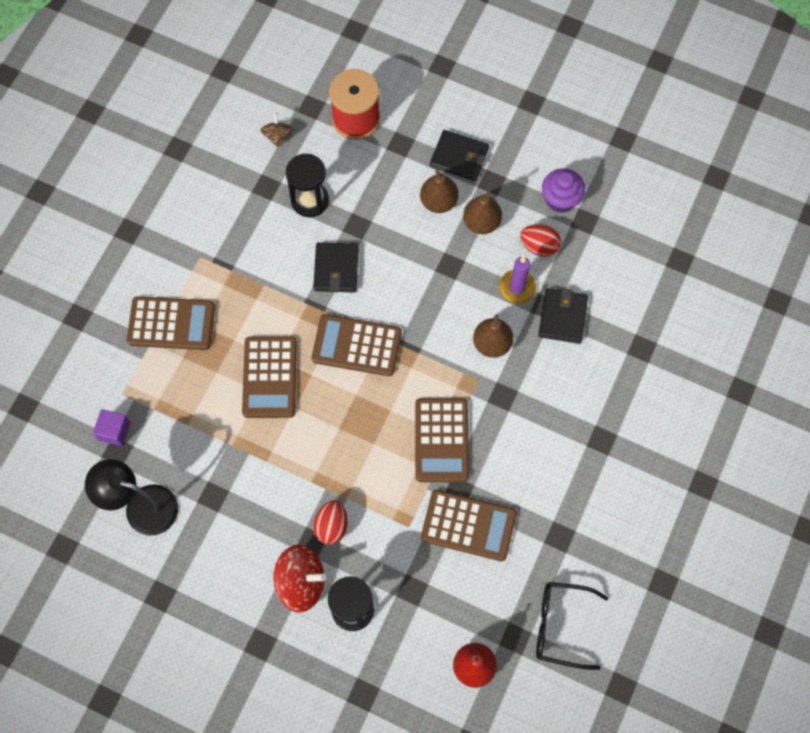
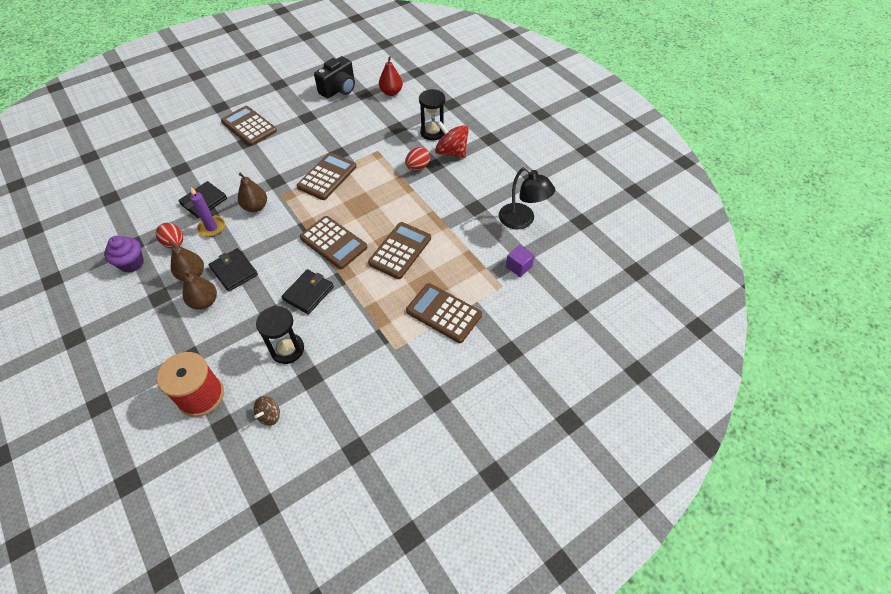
camera: 150 degrees left, 15 degrees down
(459, 157) = (161, 325): black wallet -> black wallet (234, 271)
(468, 525) = (347, 138): brown calculator -> brown calculator (249, 126)
(560, 626) = (339, 89): black glasses -> black camera

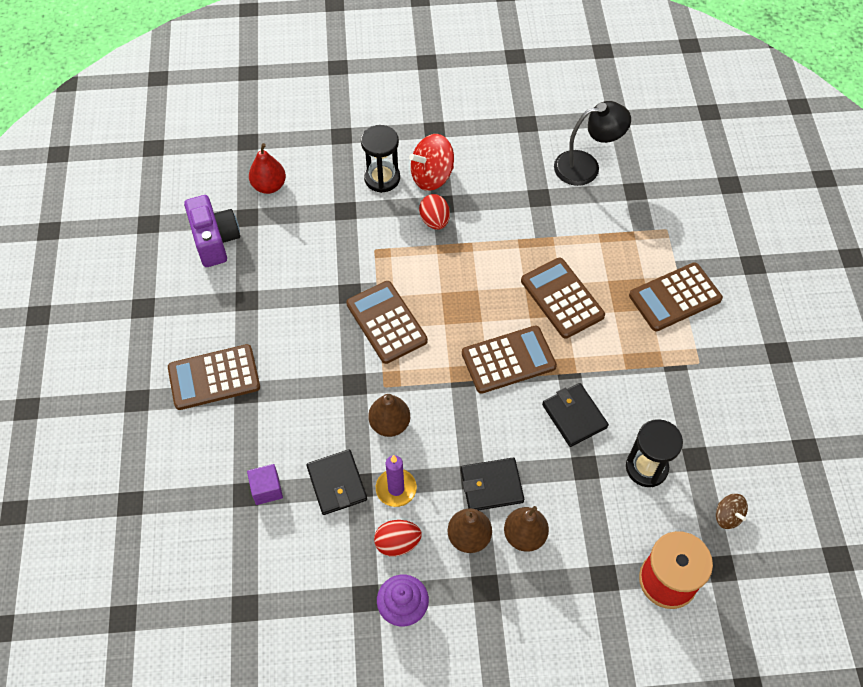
camera: 60 degrees left, 5 degrees up
(339, 89) = (215, 240): black camera -> purple camera
(519, 266) = (649, 202): purple cube -> purple cube (267, 489)

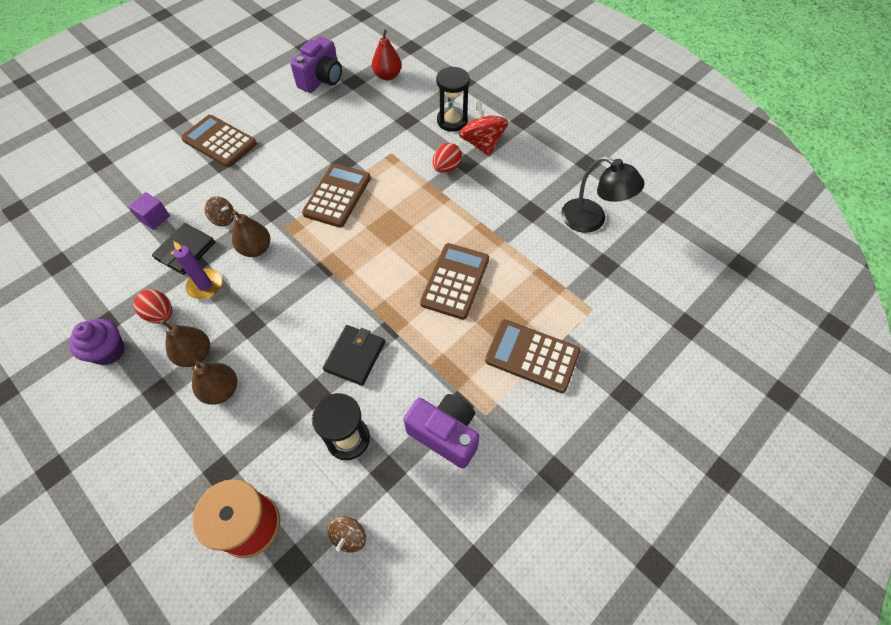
camera: 50 degrees right, 0 degrees up
(326, 430) = (223, 219): none -> brown spinning top
(432, 176) = (482, 143): red spinning top -> red spinning top turned 45 degrees clockwise
(491, 486) = (249, 341): black wallet -> none
(508, 360) = (368, 283): brown calculator -> none
(694, 399) = (445, 434): none -> purple camera

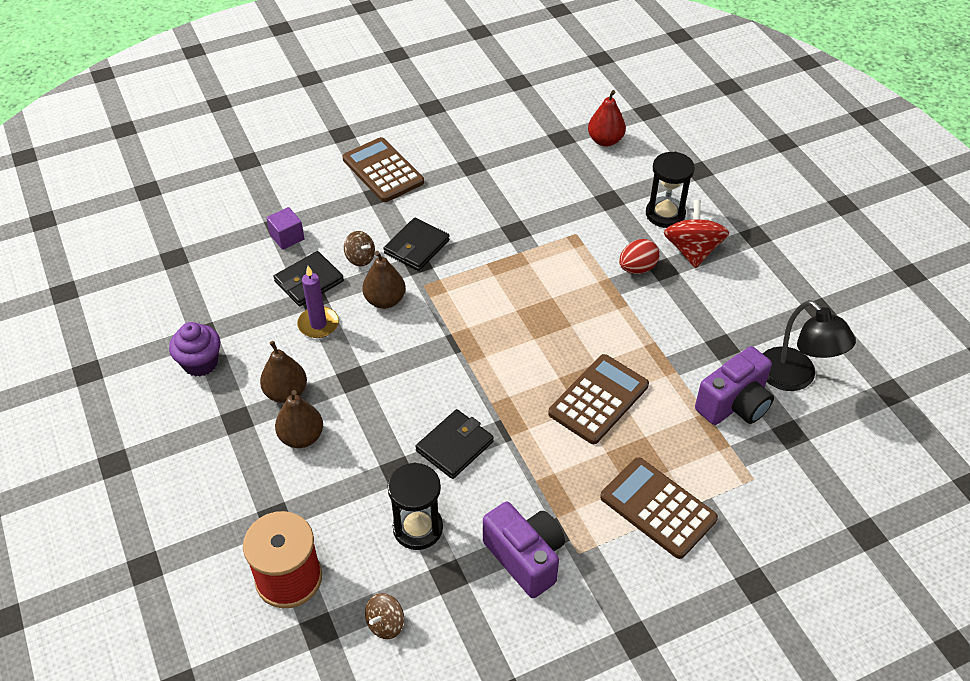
camera: 20 degrees right, 10 degrees down
(160, 314) = (263, 341): red egg -> none
(268, 197) = (417, 247): none -> black wallet
(322, 79) = (524, 126): purple camera -> purple camera (734, 404)
(337, 196) = (496, 266): brown calculator -> none

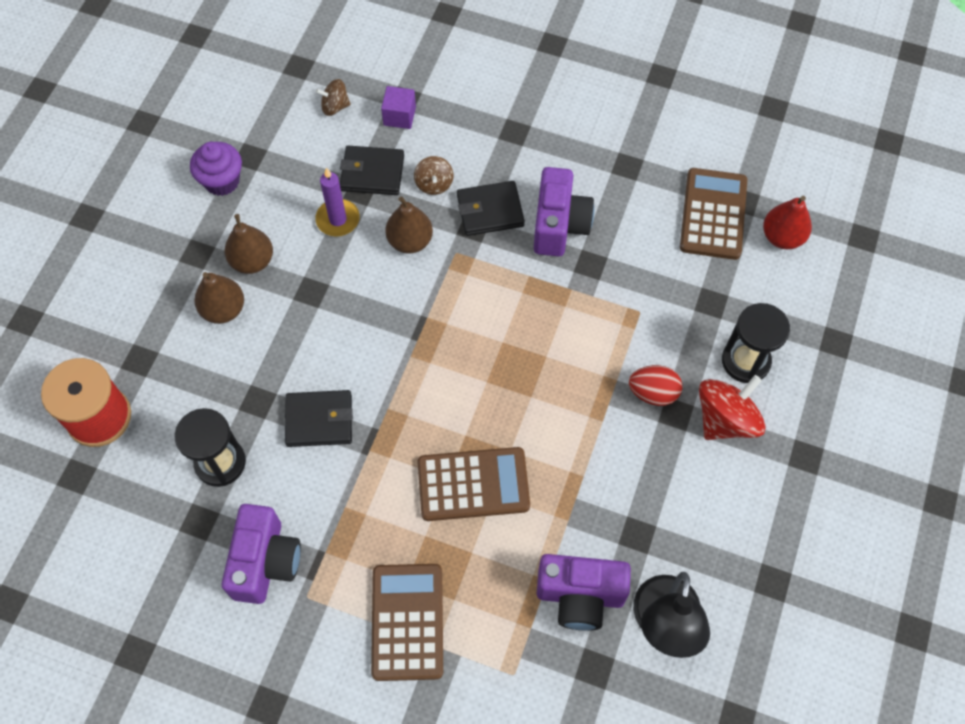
camera: 45 degrees right, 15 degrees up
(383, 171) = (545, 110): brown calculator -> brown calculator (713, 214)
(385, 624) = (120, 515): brown spinning top -> brown spinning top (335, 106)
(470, 224) = (559, 225): none -> purple camera

